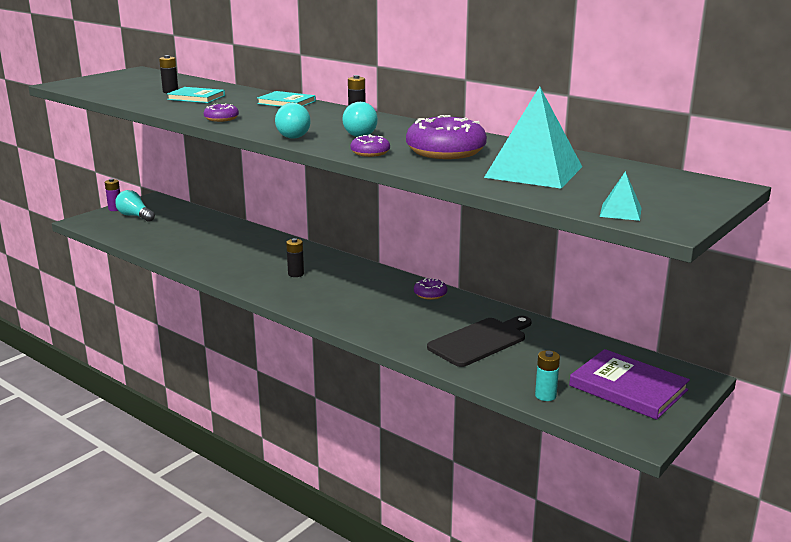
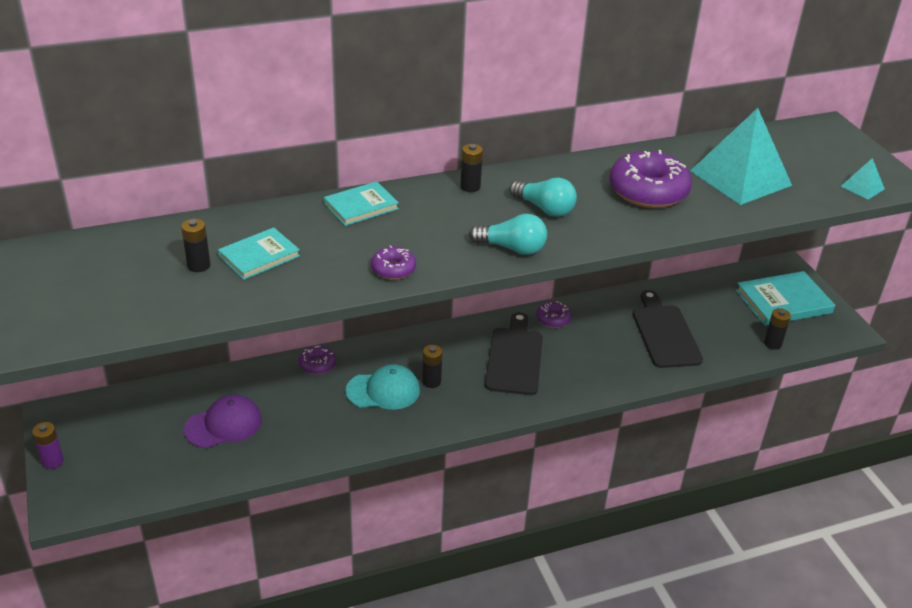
camera: 60 degrees left, 15 degrees up
(135, 216) = (106, 450): turquoise light bulb -> none
(185, 234) = (224, 425): none -> purple cap
(267, 263) = (383, 391): none -> turquoise cap
(360, 292) = (514, 358): none -> black cutting board
(370, 153) = (620, 228): purple donut -> purple donut (317, 365)
(545, 395) = (772, 344): turquoise battery -> black battery
(628, 388) = (783, 302): purple book -> turquoise book

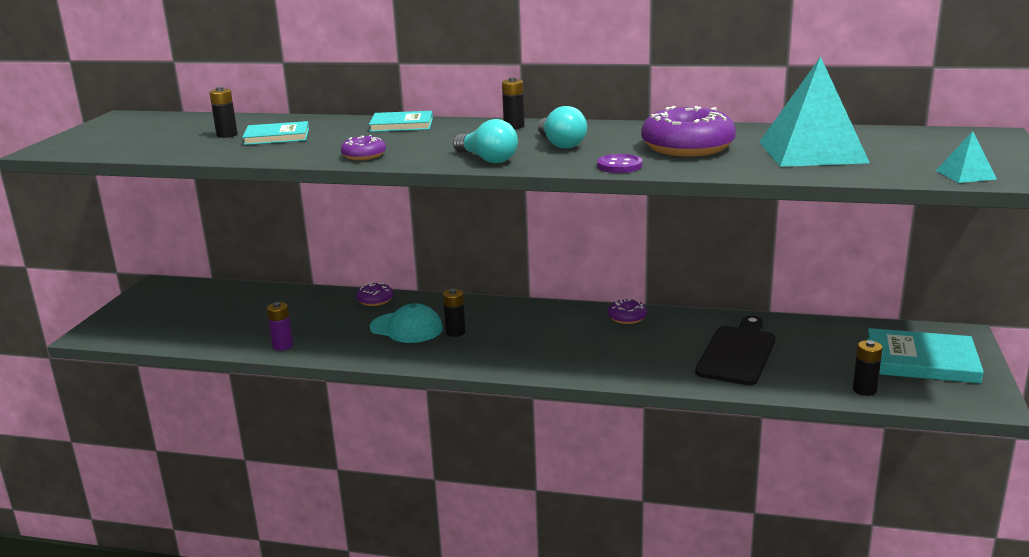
camera: 35 degrees right, 15 degrees down
(52, 461) = (120, 308): purple battery -> purple battery (283, 346)
(224, 425) = (257, 318): purple cap -> none
(514, 358) = (553, 334): black cutting board -> none
(628, 232) = (619, 166): none -> purple button

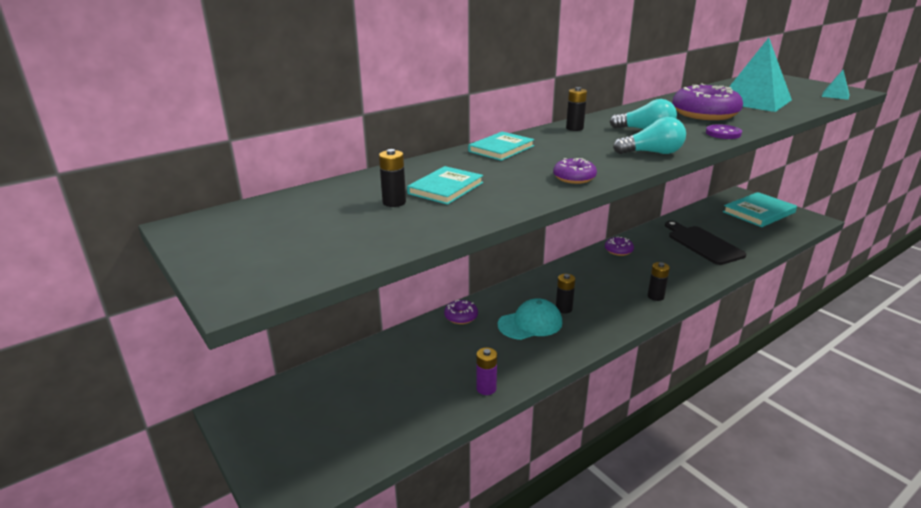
camera: 50 degrees left, 5 degrees up
(864, 390) = (778, 236): black battery -> black battery (655, 296)

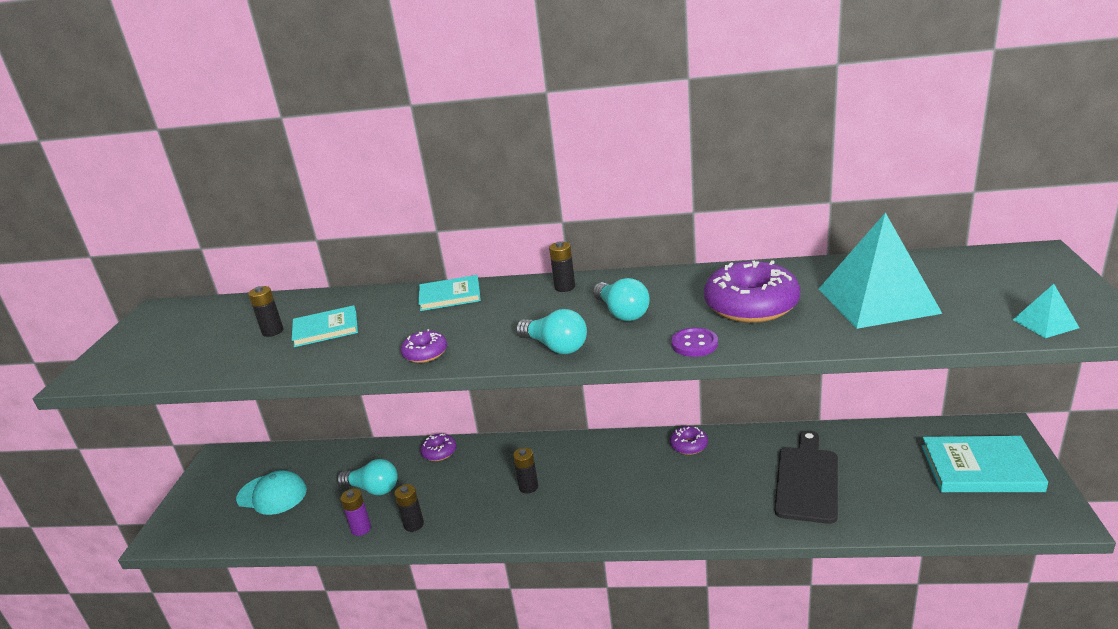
camera: 45 degrees right, 0 degrees up
(448, 360) = (373, 489): none -> turquoise light bulb
(530, 323) = (479, 487): turquoise cap -> turquoise cap (272, 495)
(655, 296) = (635, 518): black battery -> black battery (413, 524)

